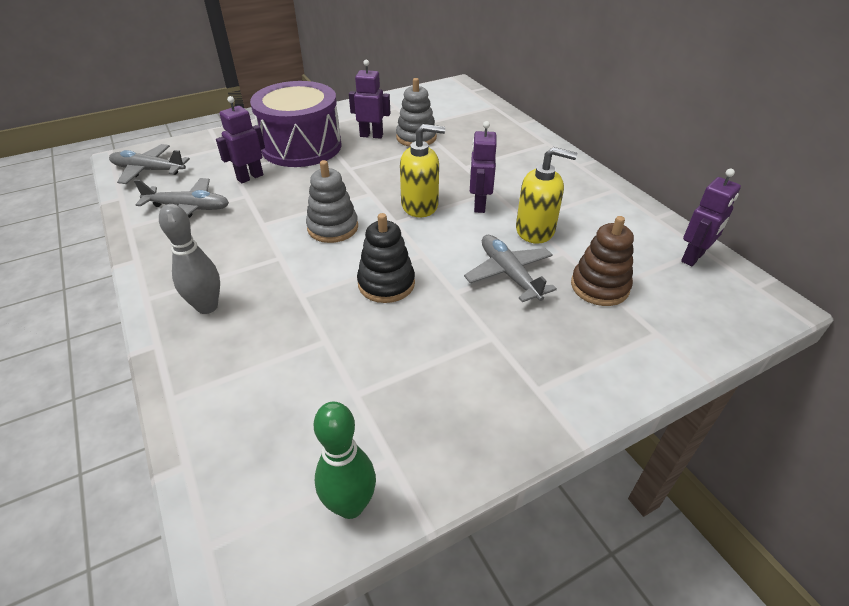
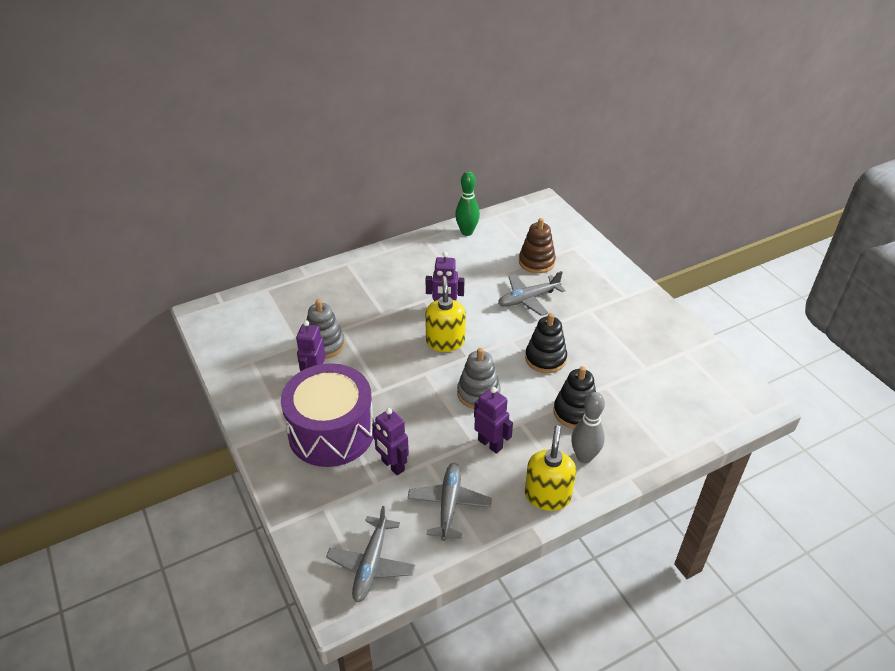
camera: 90 degrees left, 0 degrees up
(283, 304) = (575, 412): none -> black stacking toy
(350, 505) = (714, 366): green bowling pin -> green bowling pin (467, 232)
(535, 230) = (477, 282): yellow soap dispenser -> yellow soap dispenser (547, 496)
(693, 257) = (504, 221): purple robot -> purple robot (490, 444)

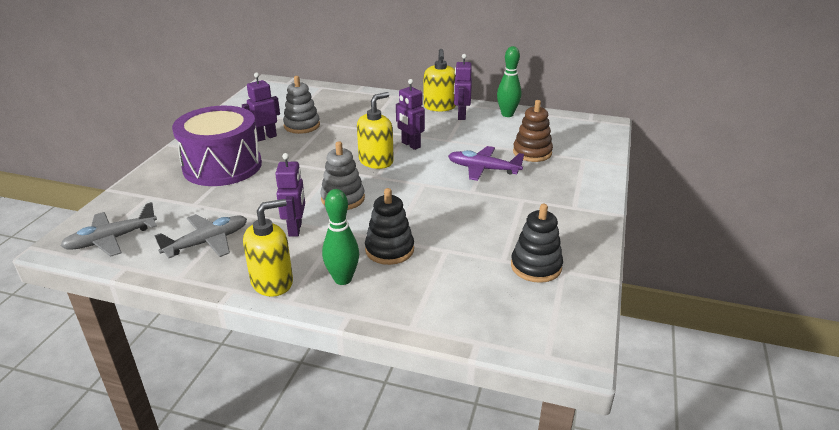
camera: 45 degrees right, 10 degrees down
(392, 465) = (219, 202): purple robot -> purple robot (461, 116)
(405, 253) = (439, 107): none -> yellow soap dispenser
(528, 299) = (483, 169): grey plane -> purple plane
(545, 358) = (429, 207): black stacking toy -> black stacking toy (536, 266)
(584, 457) = (343, 279): grey bowling pin -> green bowling pin

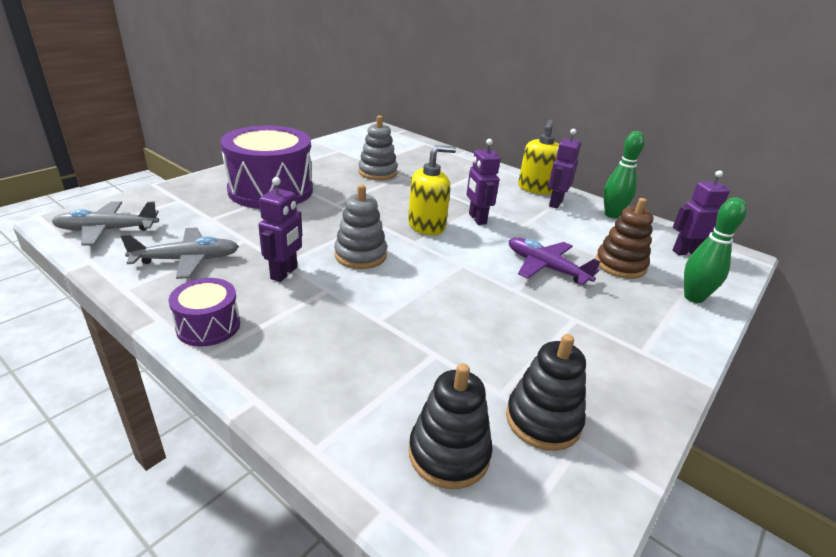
camera: 20 degrees right, 0 degrees up
(265, 137) = (334, 174): purple robot -> purple robot (685, 252)
(272, 282) = (208, 326): yellow soap dispenser -> purple drum
(343, 279) = (285, 349): green bowling pin -> green bowling pin (693, 297)
(389, 250) = (367, 331): black stacking toy -> black stacking toy (449, 453)

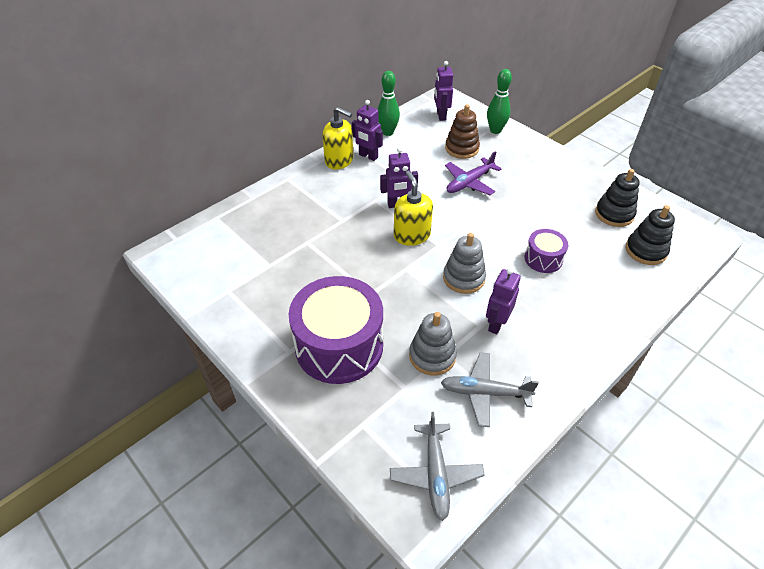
camera: 80 degrees left, 15 degrees up
(187, 260) = (484, 392): grey plane -> grey plane turned 75 degrees counterclockwise
(208, 326) = (570, 362): purple drum -> purple drum (543, 259)
(284, 273) = (496, 324): purple robot -> purple robot turned 90 degrees counterclockwise
(377, 172) = (297, 260): grey stacking toy -> grey stacking toy (432, 356)

